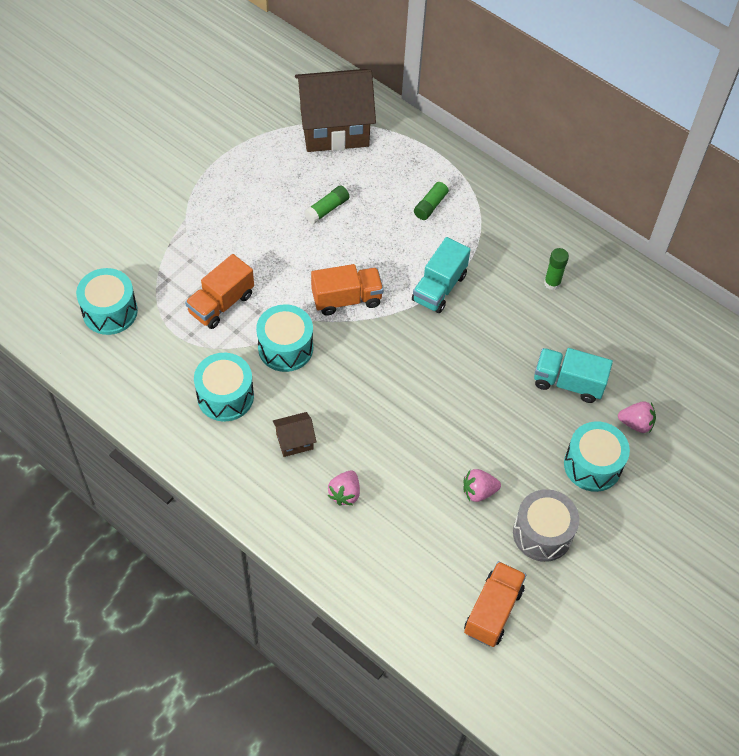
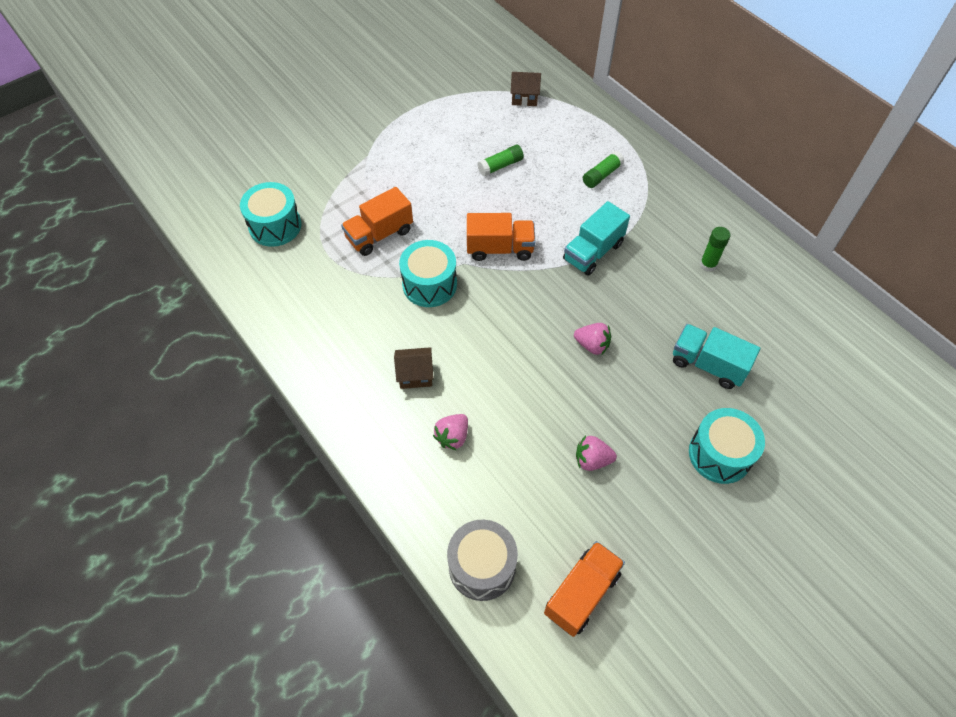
camera: 15 degrees right, 0 degrees up
(225, 396) = (359, 320): turquoise drum -> none
(334, 128) = (524, 98): brown house -> brown house, size x0.43
(542, 533) = (652, 518): grey drum -> grey drum (482, 566)
(636, 423) = (774, 418): pink strawberry -> pink strawberry (592, 345)

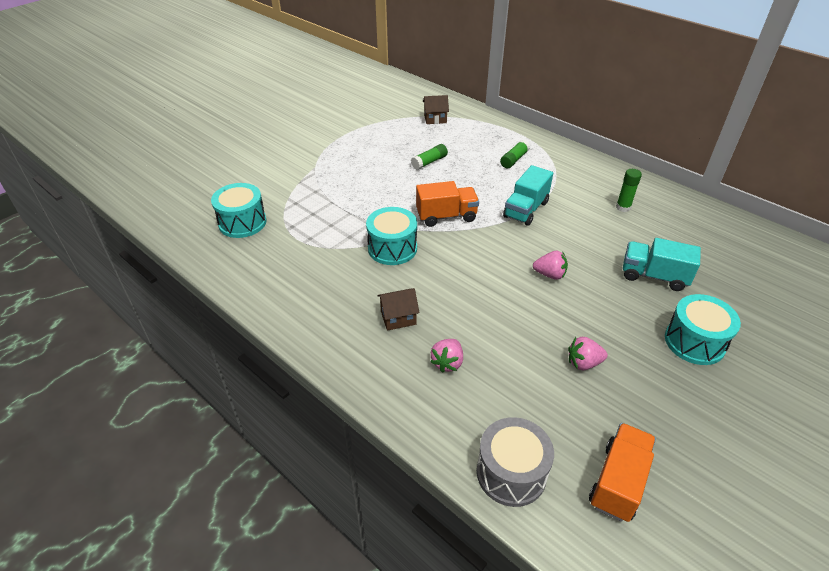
camera: 10 degrees left, 15 degrees down
(379, 234) = (338, 218): orange truck -> none

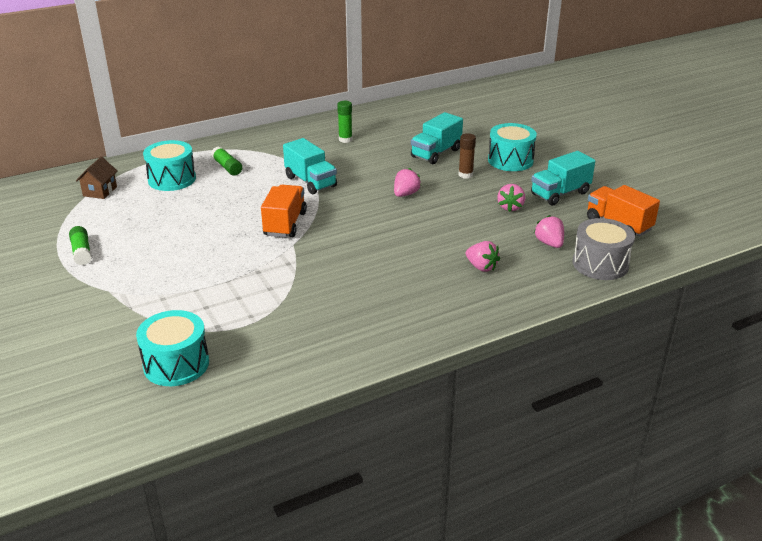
camera: 70 degrees left, 10 degrees down
(392, 248) = (310, 265): turquoise drum -> turquoise drum (172, 179)
(398, 318) = (413, 281): brown house -> none
(429, 162) = (182, 213): green glue stick -> green glue stick (82, 252)
(527, 414) = (549, 243): none -> pink strawberry
(626, 310) = (465, 175): none -> brown glue stick
(651, 405) = (560, 193): none -> turquoise truck

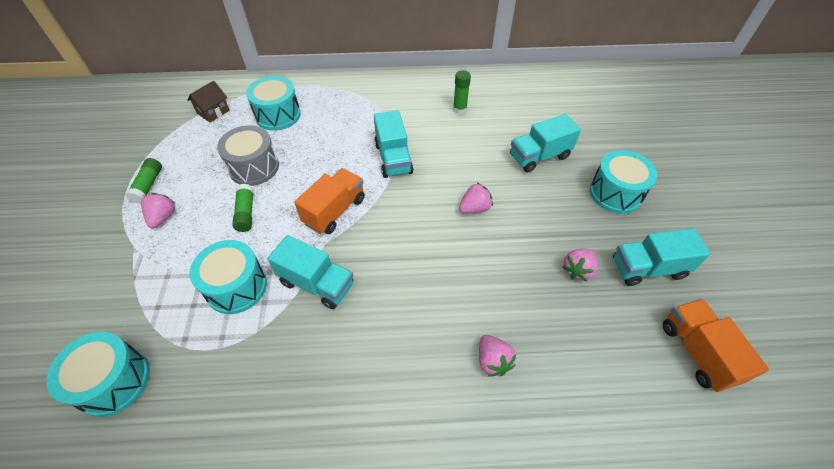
camera: 25 degrees right, 20 degrees up
(227, 167) = (332, 114): green glue stick -> green glue stick (246, 213)
(236, 287) = (236, 287): none -> turquoise drum
(307, 266) = (317, 283): none -> turquoise truck
(465, 175) = (553, 200): brown glue stick -> none
(549, 243) = (593, 352): pink strawberry -> pink strawberry (163, 217)
(600, 264) = (640, 418): grey drum -> grey drum (254, 167)

